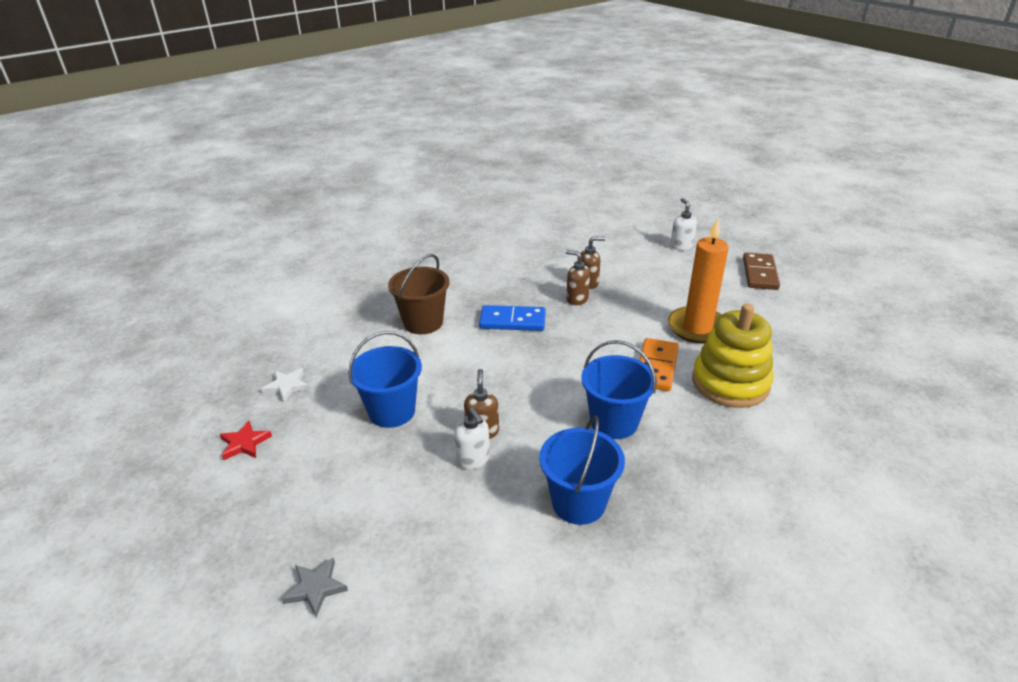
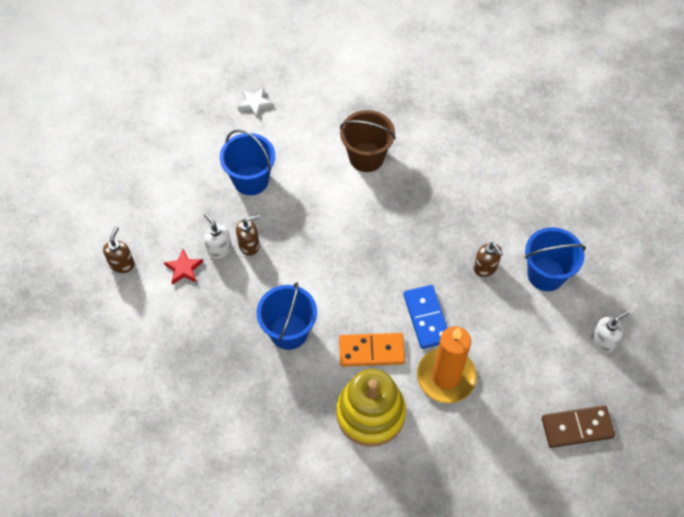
camera: 70 degrees right, 25 degrees up
(244, 443) = (192, 109): red star -> red star (184, 268)
(316, 588) = (94, 204): grey star -> none
(473, 459) = (219, 249): white soap dispenser -> white soap dispenser turned 105 degrees clockwise
(512, 321) = (396, 222): blue domino -> blue domino (426, 318)
(577, 299) = (452, 264): brown soap dispenser -> brown soap dispenser (122, 264)
(578, 503) = (198, 326): blue bucket -> blue bucket (546, 274)

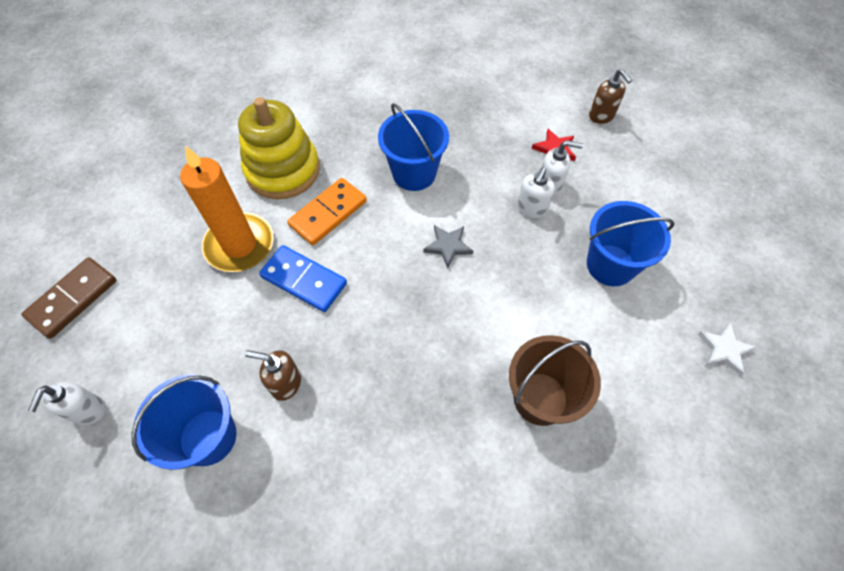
camera: 135 degrees right, 0 degrees up
(249, 245) = (531, 209): brown soap dispenser -> white soap dispenser
(323, 266) = (448, 246): none -> grey star

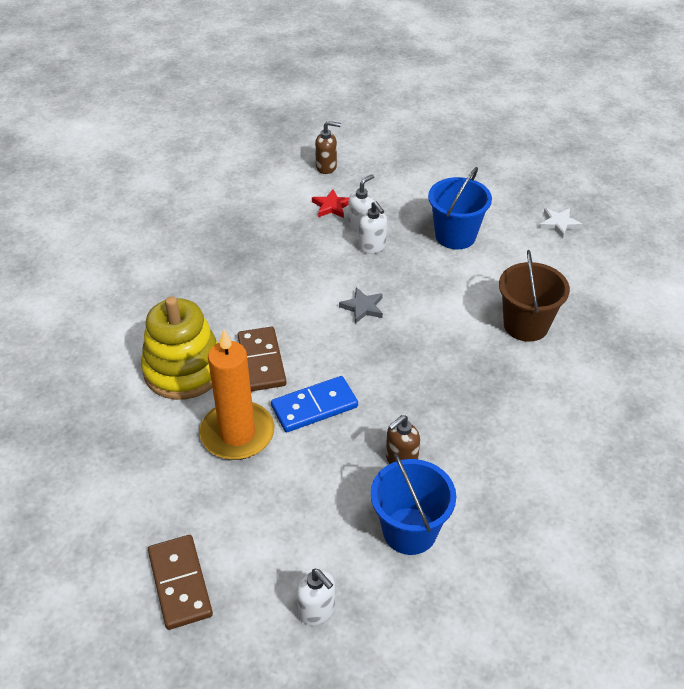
camera: 55 degrees left, 15 degrees down
(328, 213) = (261, 361): orange domino -> brown domino
(414, 173) = (274, 291): blue bucket -> none

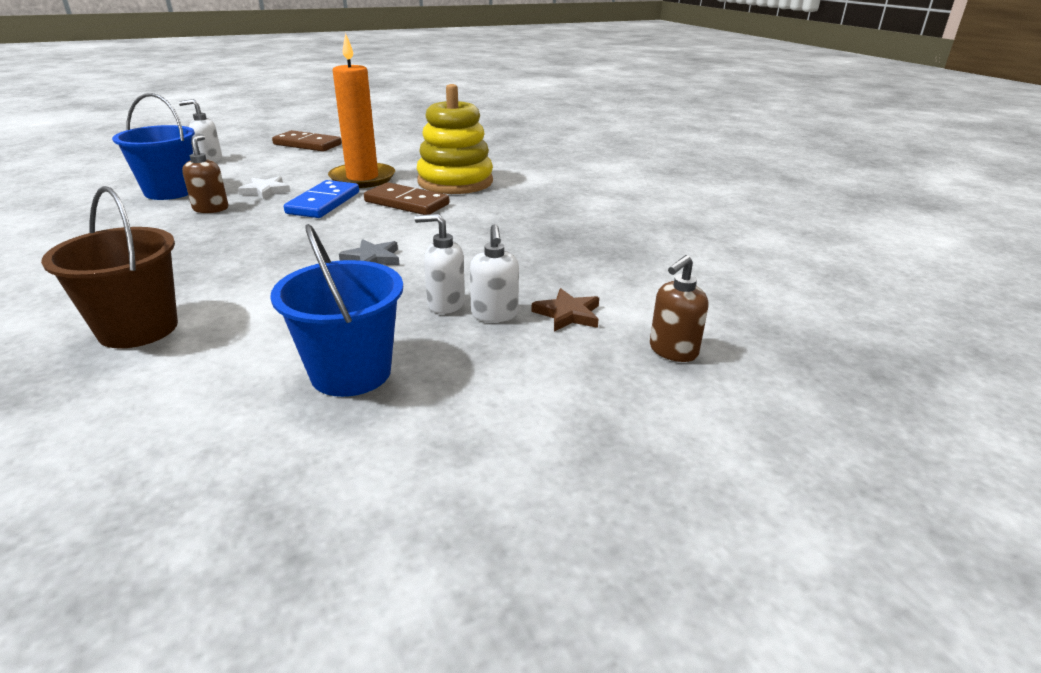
camera: 130 degrees right, 15 degrees down
(332, 206) = (568, 314): red star -> brown star
(559, 224) = (156, 508): white star -> white star (265, 190)

